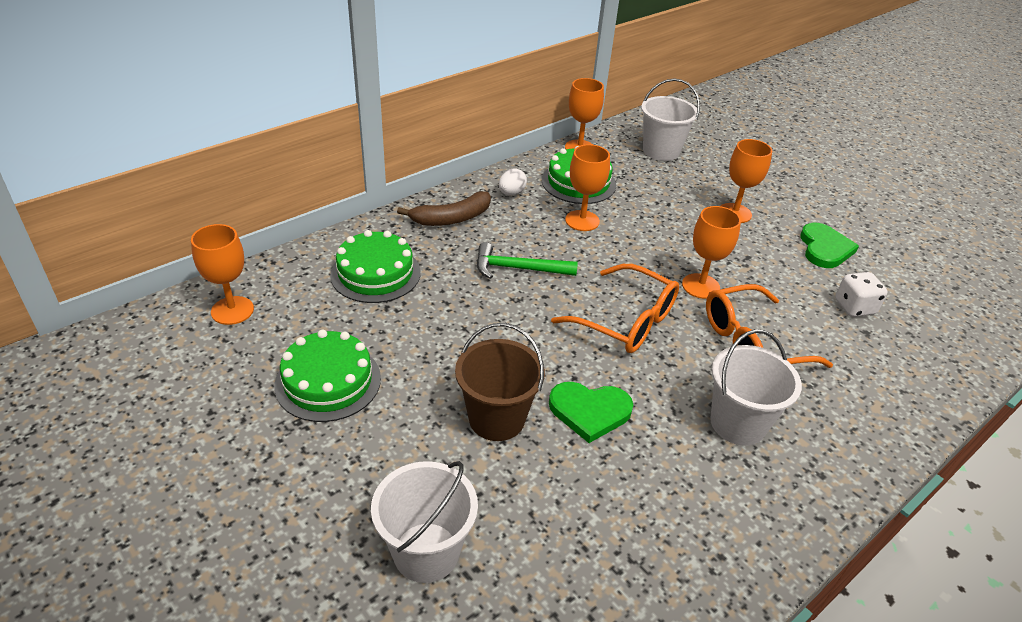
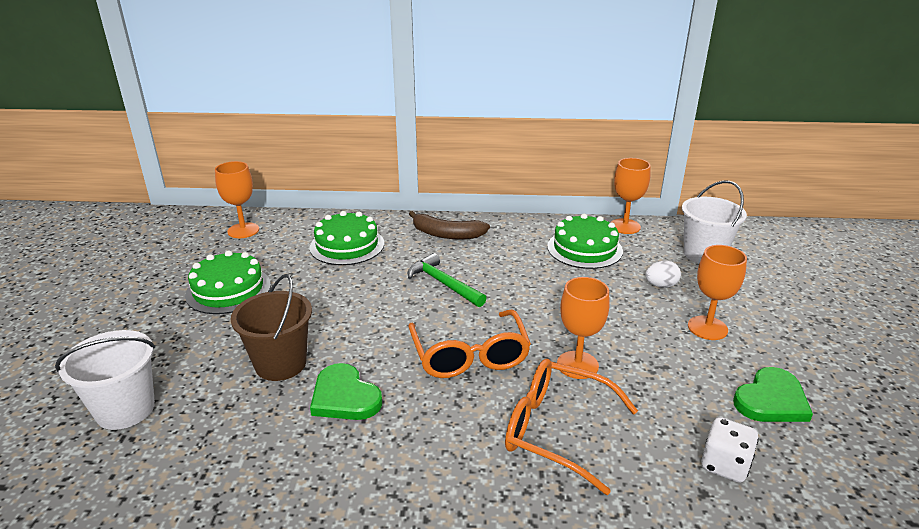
camera: 45 degrees right, 10 degrees down
(511, 193) = (516, 235): white egg -> white egg (660, 285)
(582, 221) = (545, 274): orange goblet -> none
(738, 423) = (443, 478): white bucket -> none

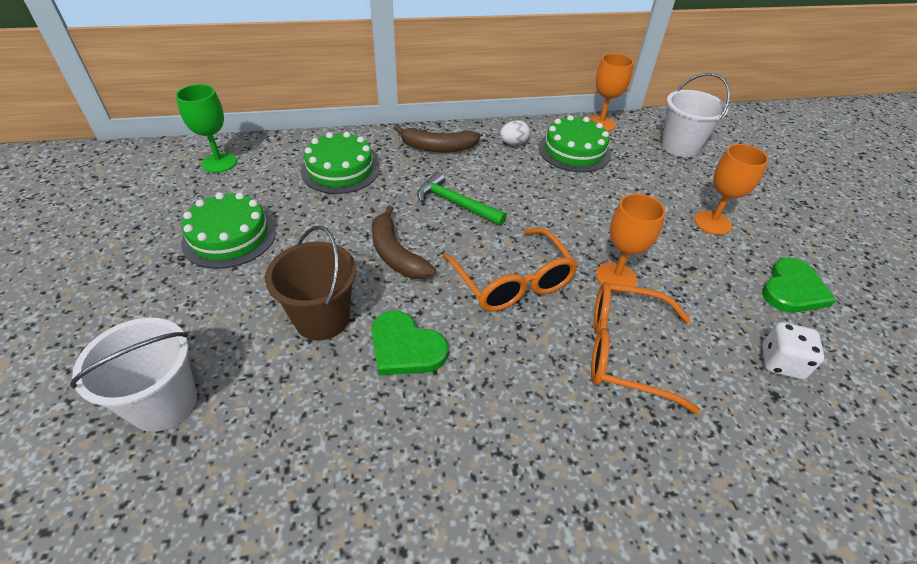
camera: 15 degrees left, 15 degrees up
(243, 230) = (219, 162): orange goblet -> green goblet
(368, 320) = (396, 254): none -> brown banana
(660, 285) = (656, 183): white egg -> white egg (513, 143)

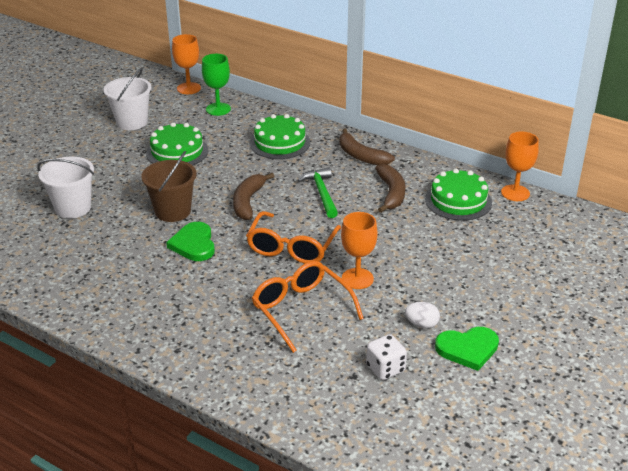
camera: 45 degrees right, 10 degrees down
(513, 143) = (419, 176): white egg -> white egg (421, 324)
(515, 171) = (391, 193): none -> brown banana
(680, 146) = (555, 237): white bucket -> white bucket (132, 122)
(712, 223) = (483, 289): orange goblet -> orange goblet (188, 88)

